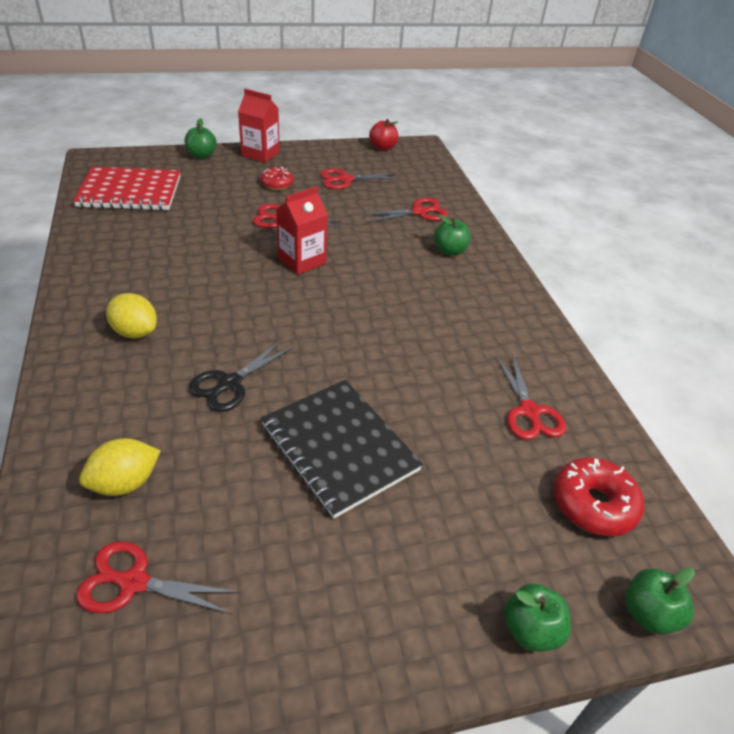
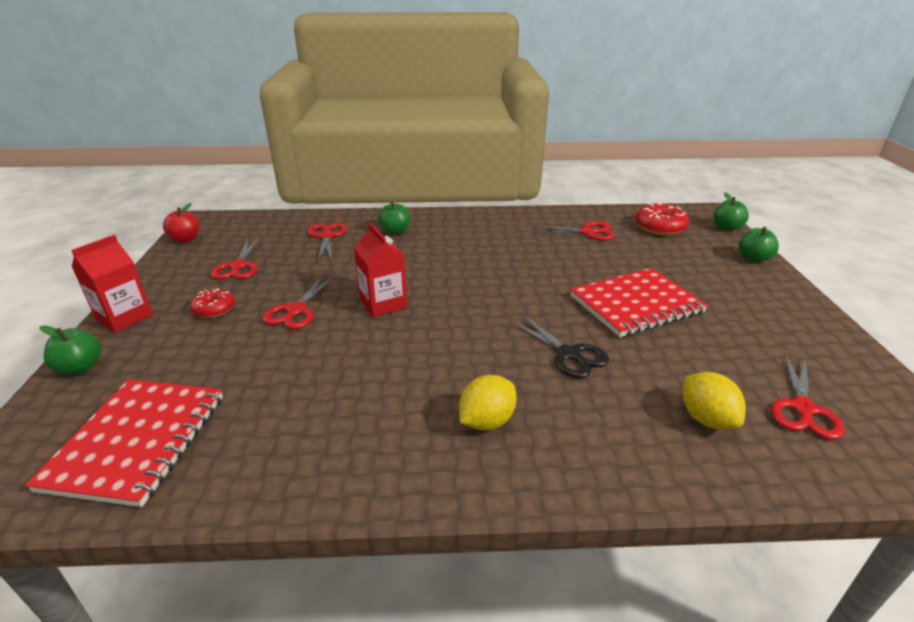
camera: 75 degrees left, 10 degrees down
(339, 448) = (636, 304): black notebook -> red notebook

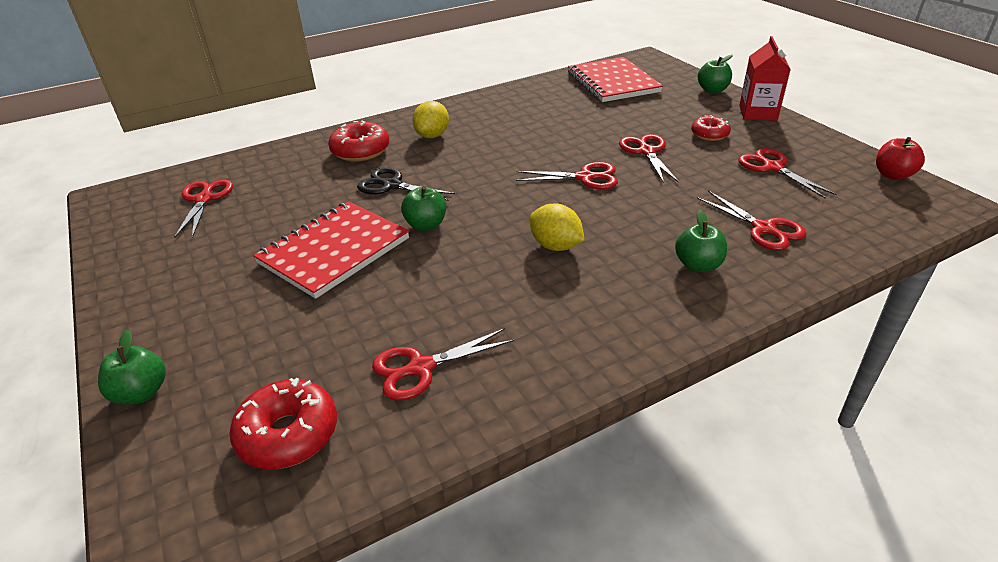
camera: 155 degrees right, 5 degrees up
(383, 303) = (585, 177): red carton -> red scissors
(596, 426) = (360, 151): none -> red donut
(706, 418) = (283, 174): yellow lemon -> yellow lemon (555, 246)
(726, 228) = (145, 487): green apple -> green apple (426, 225)

